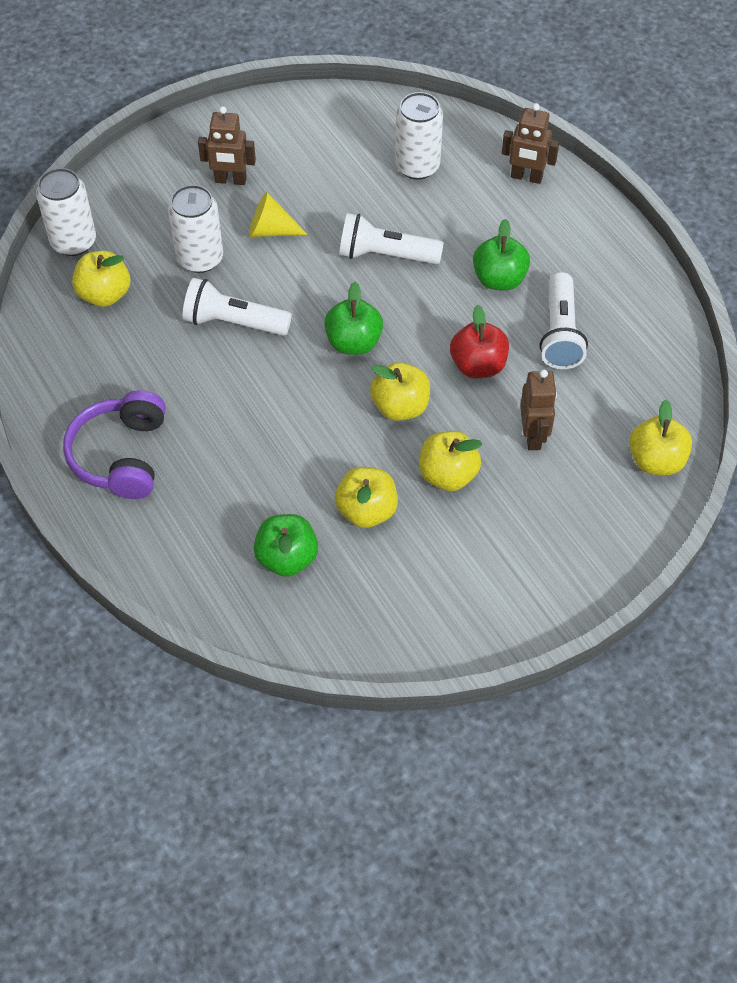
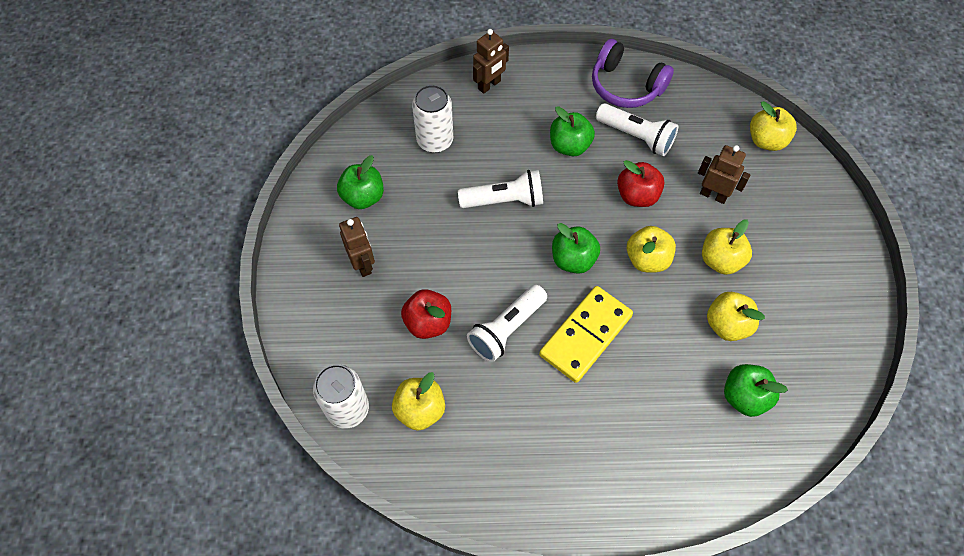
camera: 60 degrees left, 5 degrees up
(121, 455) = (592, 471): purple headphones -> purple headphones (626, 86)
(200, 258) = (428, 322): white can -> red apple
(230, 180) = (363, 264): brown robot -> brown robot turned 60 degrees counterclockwise
(269, 389) = (585, 335): none -> yellow domino
(270, 230) = (432, 261): yellow cone -> none
(306, 144) = (363, 197): none -> green apple
(385, 255) = (504, 200): white flashlight -> white flashlight turned 135 degrees counterclockwise

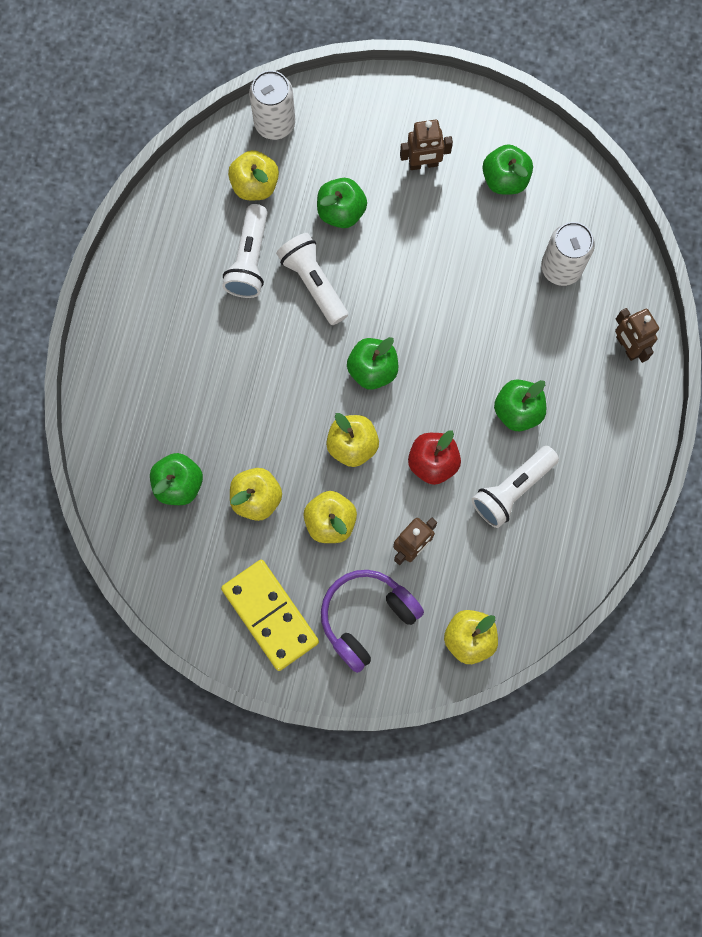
camera: 105 degrees right, 15 degrees up
(428, 322) = (341, 211): red apple -> green apple
(504, 200) = (463, 321): white flashlight -> white flashlight (249, 260)
(585, 335) = (285, 355): yellow domino -> yellow domino (270, 615)
(626, 86) = (589, 504): purple headphones -> purple headphones (367, 618)

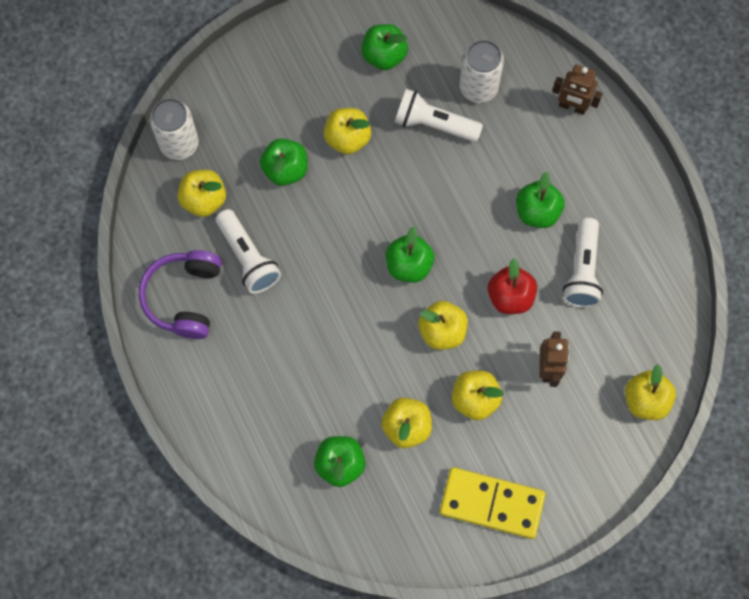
camera: 40 degrees left, 5 degrees down
(313, 282) = (310, 237): white flashlight -> white flashlight (434, 124)
(367, 618) = (562, 446): purple headphones -> purple headphones (184, 297)
(414, 225) = (347, 138): none -> yellow apple
(423, 164) = (315, 89): brown robot -> none

